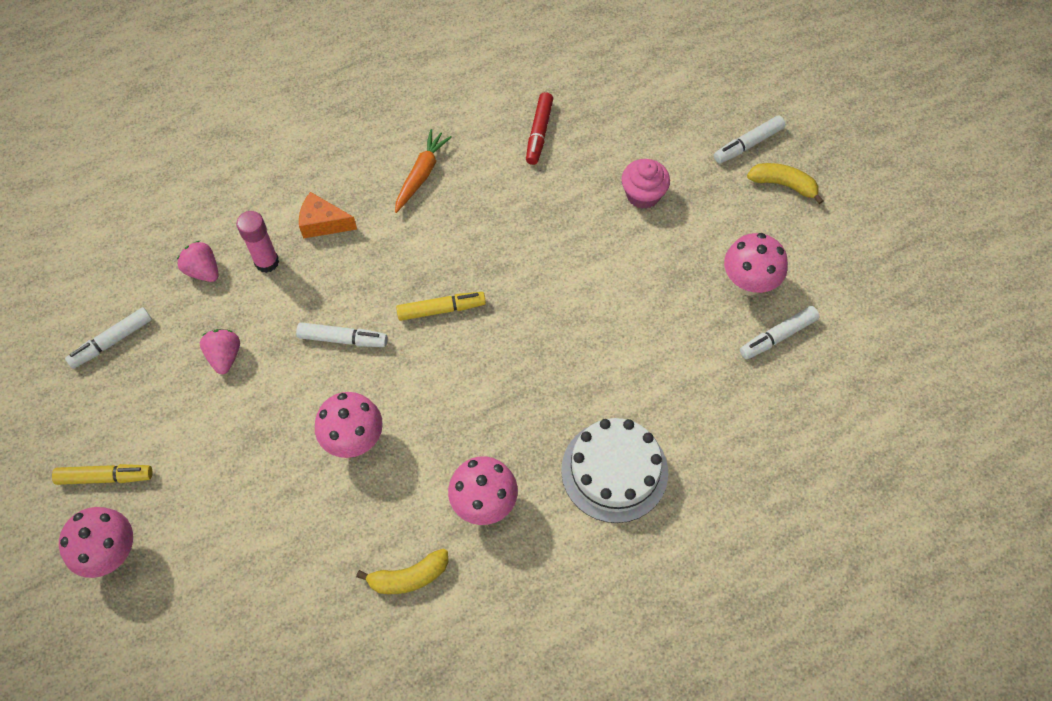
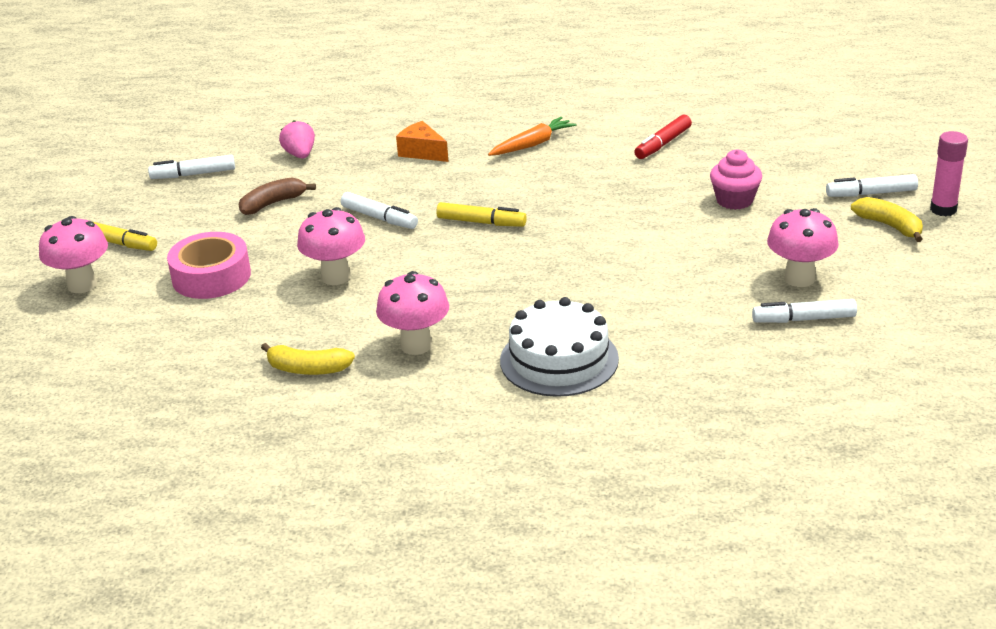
camera: 30 degrees right, 30 degrees down
(224, 356) = (273, 203): pink strawberry -> brown banana
(235, 488) = (211, 276): none -> pink tape
(267, 262) = (355, 162): pink glue stick -> pink glue stick (943, 209)

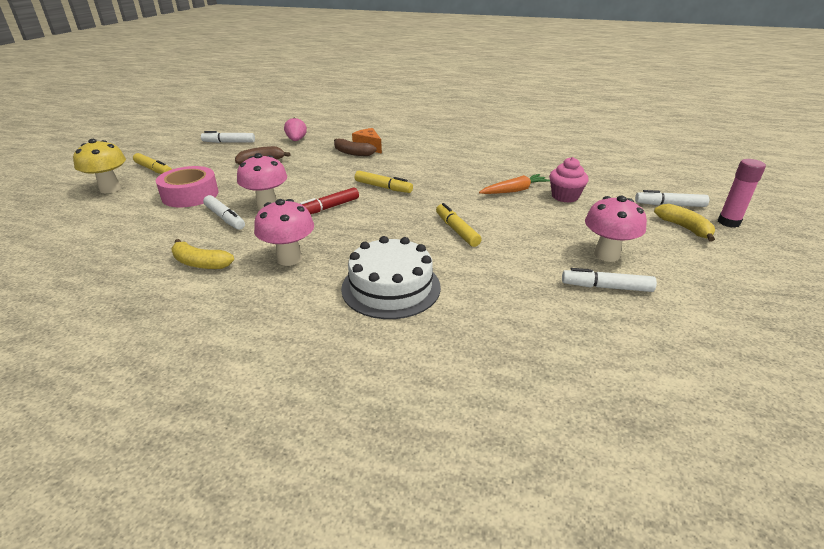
camera: 10 degrees right, 0 degrees up
(82, 285) = (110, 189): pink mushroom -> yellow mushroom
(379, 218) = (319, 177): white marker -> white marker (225, 218)
(403, 167) = (352, 153): none -> brown banana
(532, 144) = (438, 151): orange carrot -> orange carrot (514, 191)
(608, 273) = (456, 230): none -> yellow marker
(663, 144) = (523, 160): red marker -> red marker (328, 208)

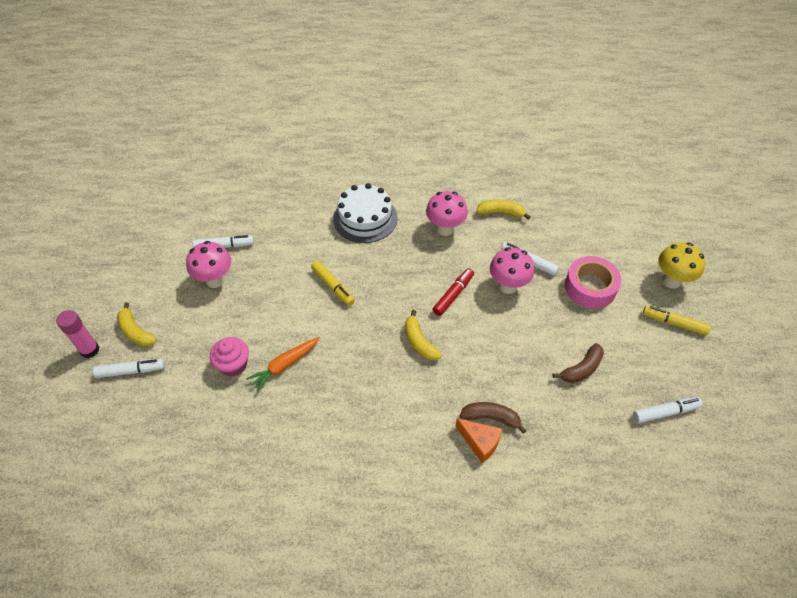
camera: 165 degrees right, 20 degrees up
(296, 140) = (586, 441): pink strawberry -> none
(383, 187) = (419, 342): yellow marker -> yellow banana

